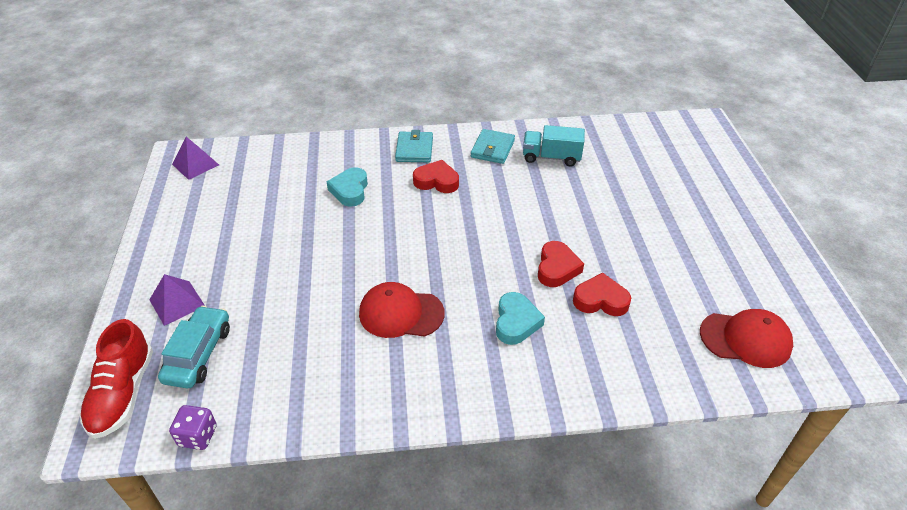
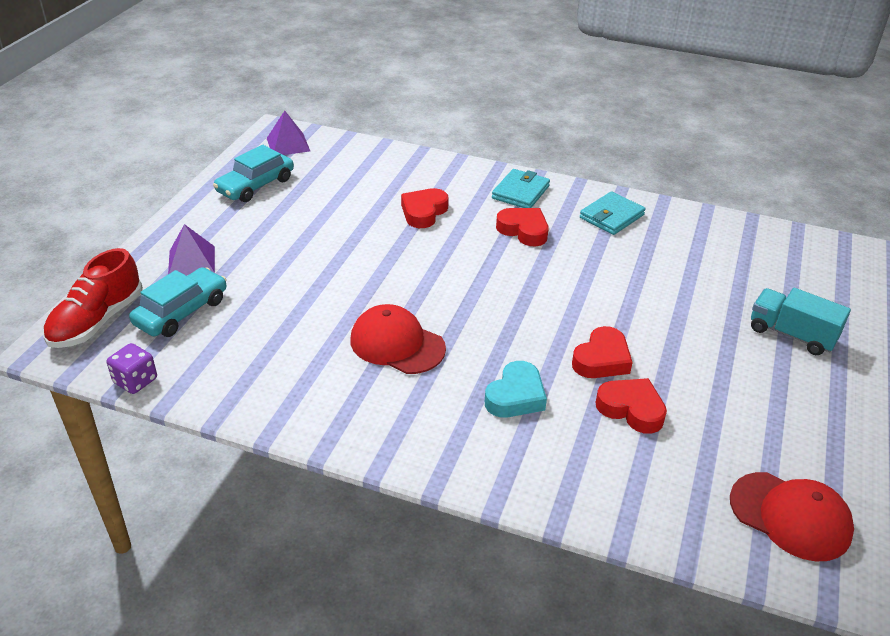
camera: 25 degrees right, 5 degrees down
(190, 212) = (255, 185): none -> turquoise car
(350, 190) = (424, 212): turquoise heart -> red heart
(551, 157) = (677, 245): turquoise truck -> turquoise truck (791, 334)

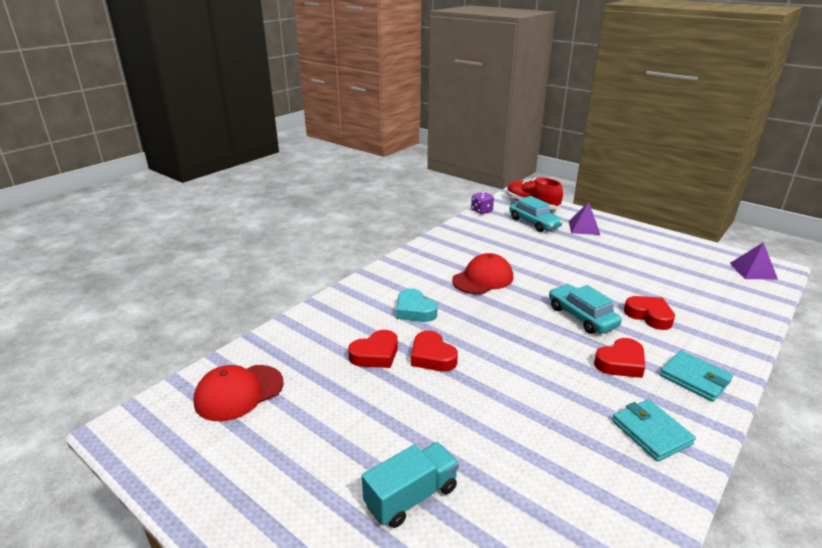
camera: 110 degrees right, 10 degrees down
(255, 185) = (681, 253): turquoise car -> turquoise car (582, 316)

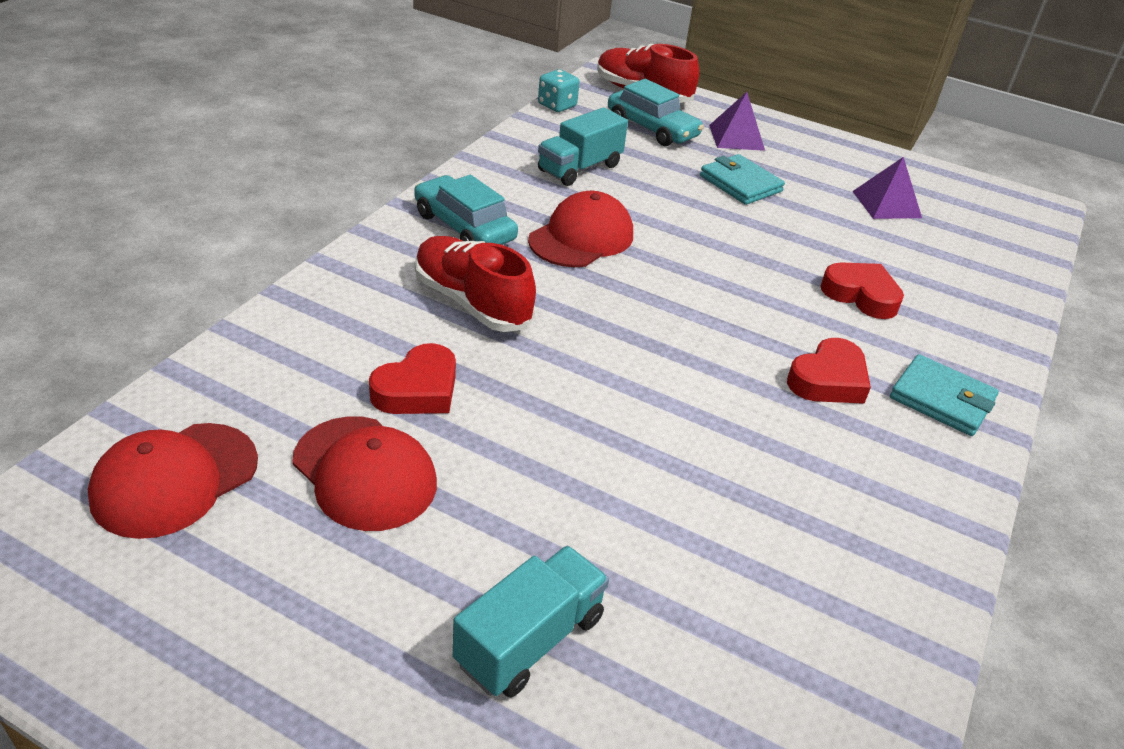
camera: 15 degrees left, 10 degrees up
(337, 396) = (364, 473): none -> red cap
(414, 310) = (472, 302): turquoise heart -> red shoe
(432, 356) = (519, 387): red heart -> none
(481, 211) = (557, 105): purple dice -> turquoise dice
(488, 243) = (579, 168): none -> turquoise truck
(582, 316) = (756, 302): turquoise car -> turquoise car (464, 227)
(651, 432) = (889, 494): turquoise wallet -> turquoise wallet (740, 184)
(753, 271) = (1006, 211): purple pyramid -> purple pyramid (886, 204)

